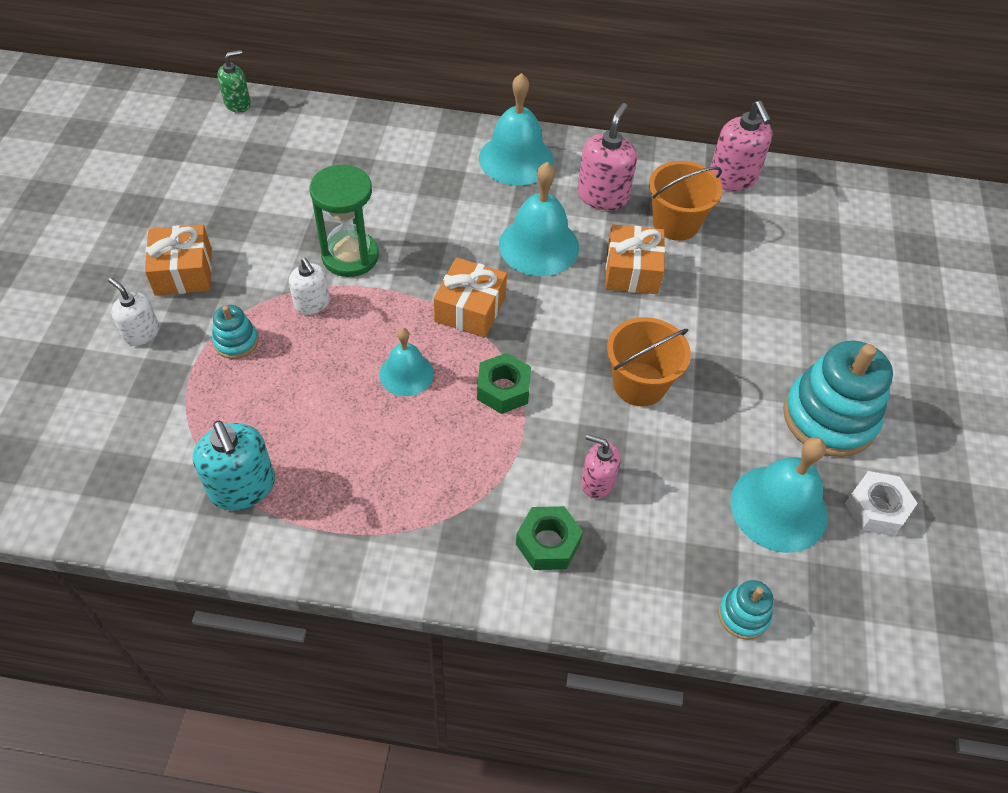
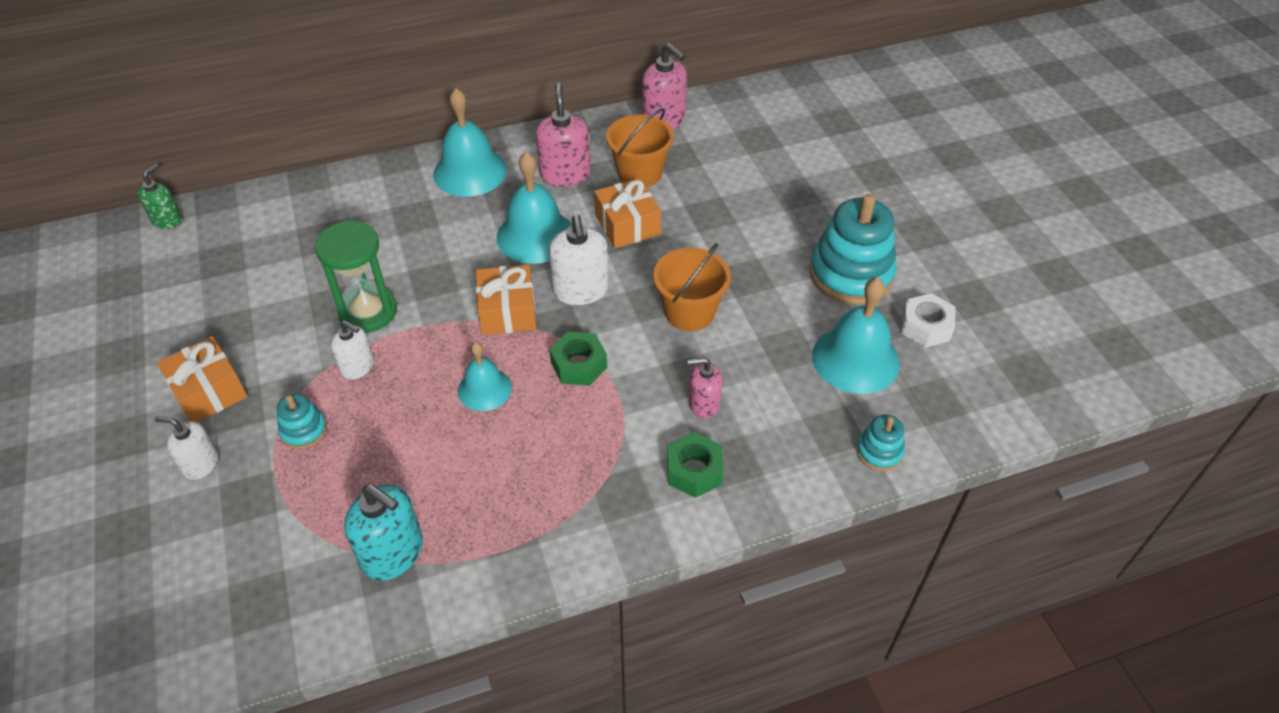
camera: 25 degrees left, 5 degrees down
(548, 317) = (580, 290): none -> white soap dispenser

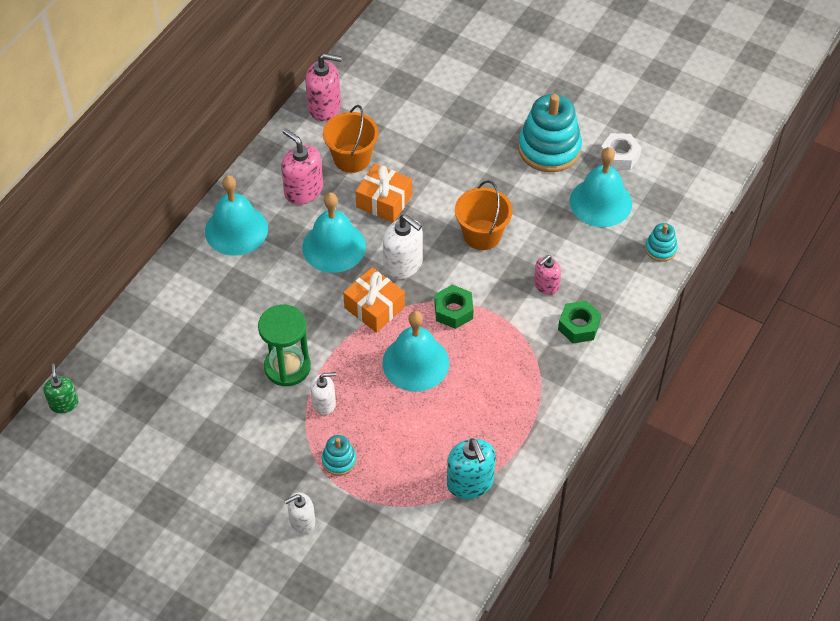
camera: 40 degrees left, 5 degrees up
(209, 391) = (250, 482): orange gift -> none
(393, 553) = (470, 483): turquoise soap dispenser -> turquoise soap dispenser turned 75 degrees clockwise
(484, 389) = (415, 363): turquoise bell -> turquoise bell, size x1.65

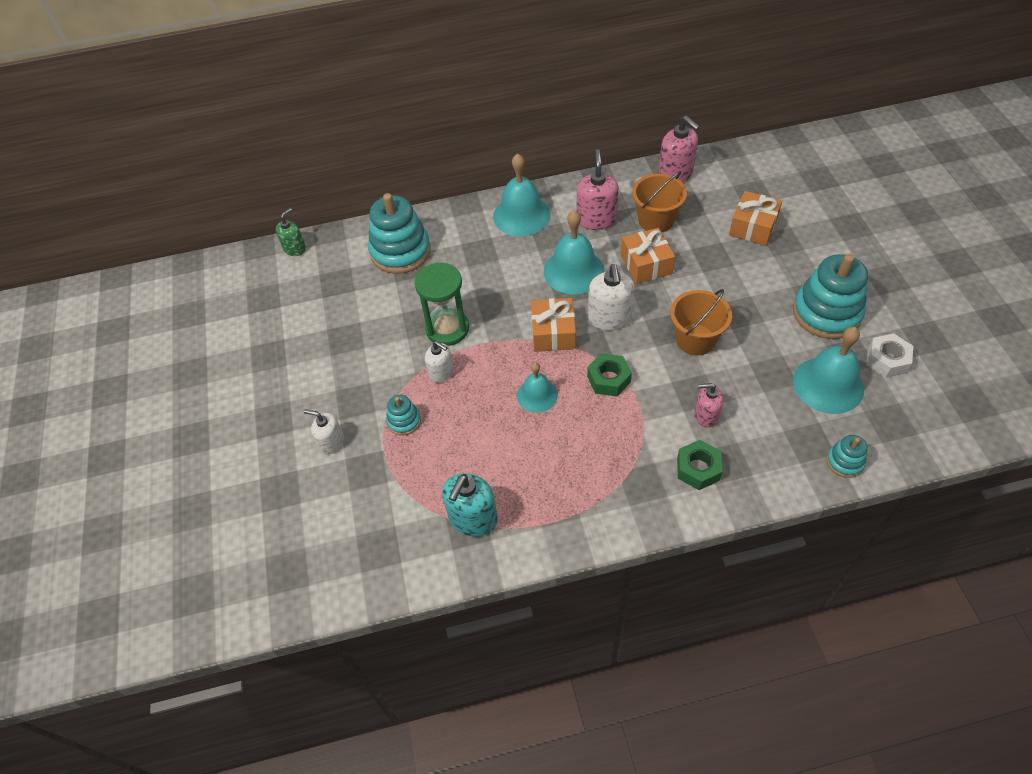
camera: 50 degrees right, 0 degrees up
(167, 335) = (400, 251): none -> turquoise stacking toy
(415, 363) = (537, 395): turquoise bell -> turquoise bell, size x0.61
(431, 114) = (753, 227): none -> orange gift

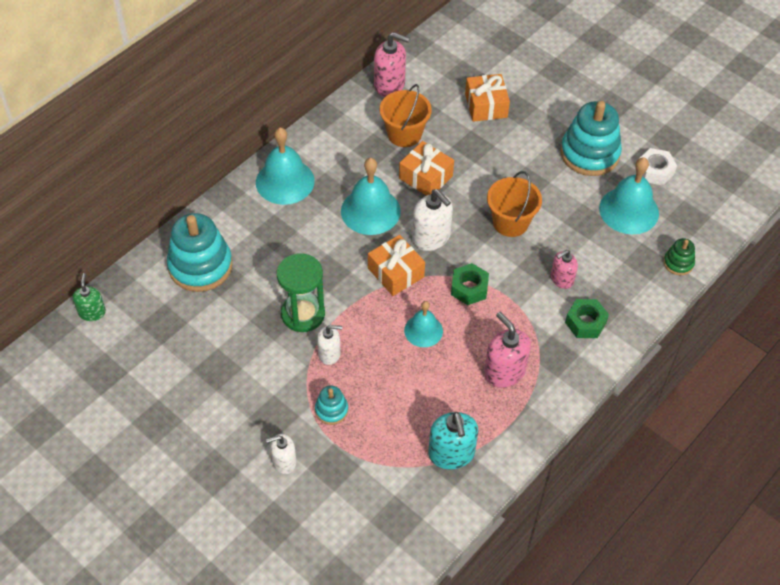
camera: 40 degrees left, 0 degrees up
(596, 219) = (354, 156): pink soap dispenser -> pink soap dispenser (504, 371)
(844, 462) = (678, 263): turquoise stacking toy -> green stacking toy

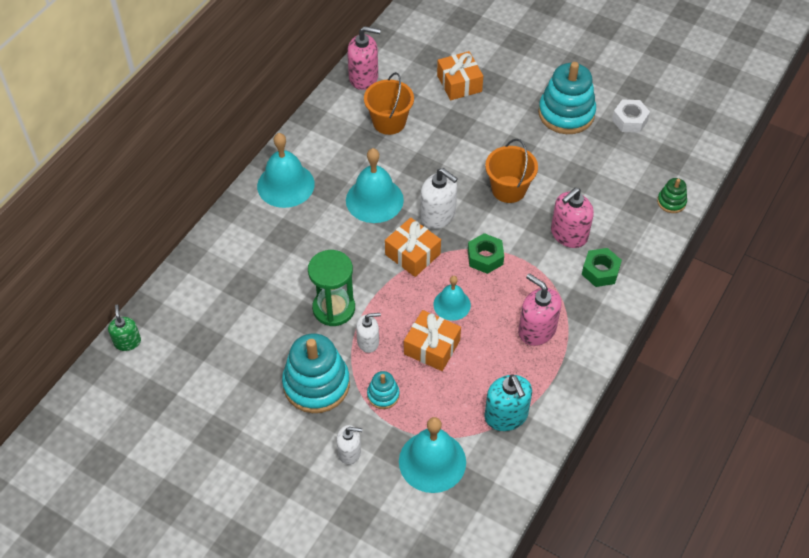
camera: 10 degrees left, 0 degrees up
(200, 266) = (223, 279): turquoise stacking toy -> turquoise stacking toy (316, 384)
(284, 461) = (349, 452): white soap dispenser -> white soap dispenser turned 150 degrees counterclockwise
(425, 177) = (419, 159): orange gift -> orange gift (432, 347)
(561, 279) = (568, 234): pink soap dispenser -> pink soap dispenser, size x1.59
(629, 210) = (615, 160): turquoise bell -> turquoise bell (432, 461)

